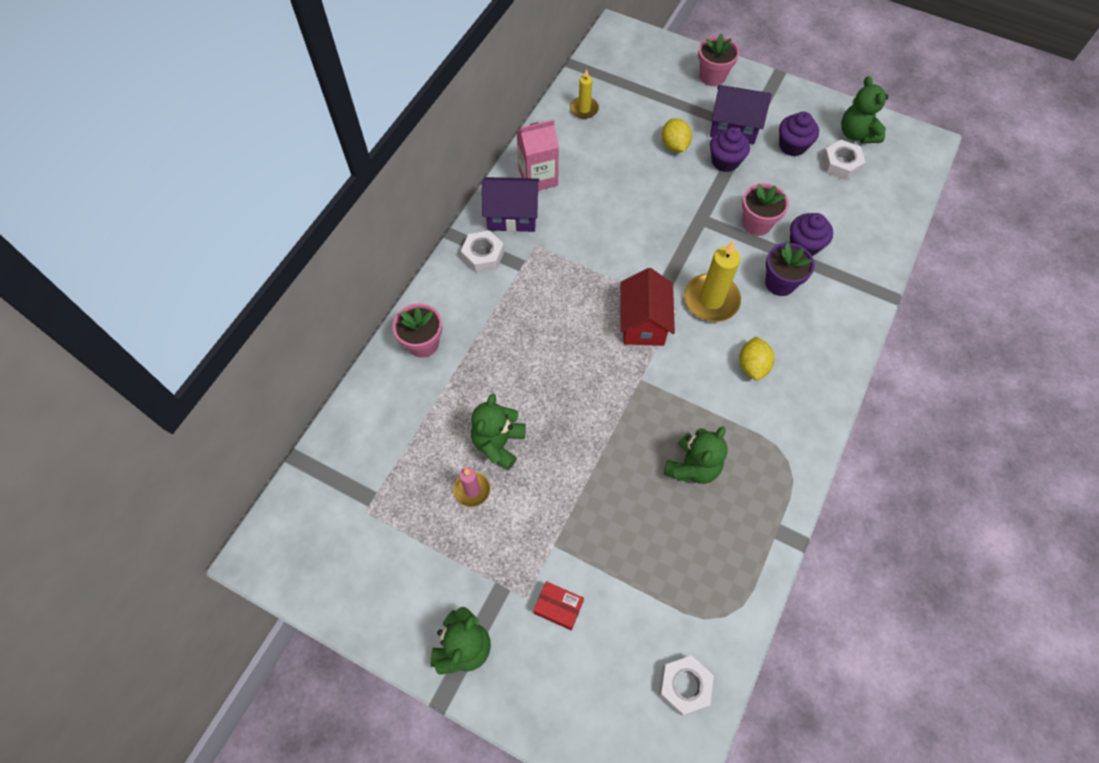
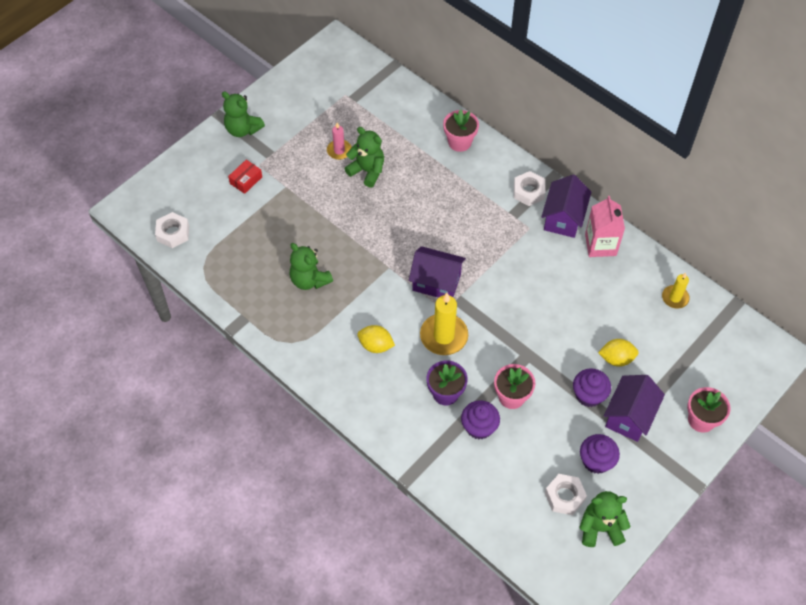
camera: 105 degrees right, 5 degrees down
(643, 323) = (436, 282): red house -> purple house

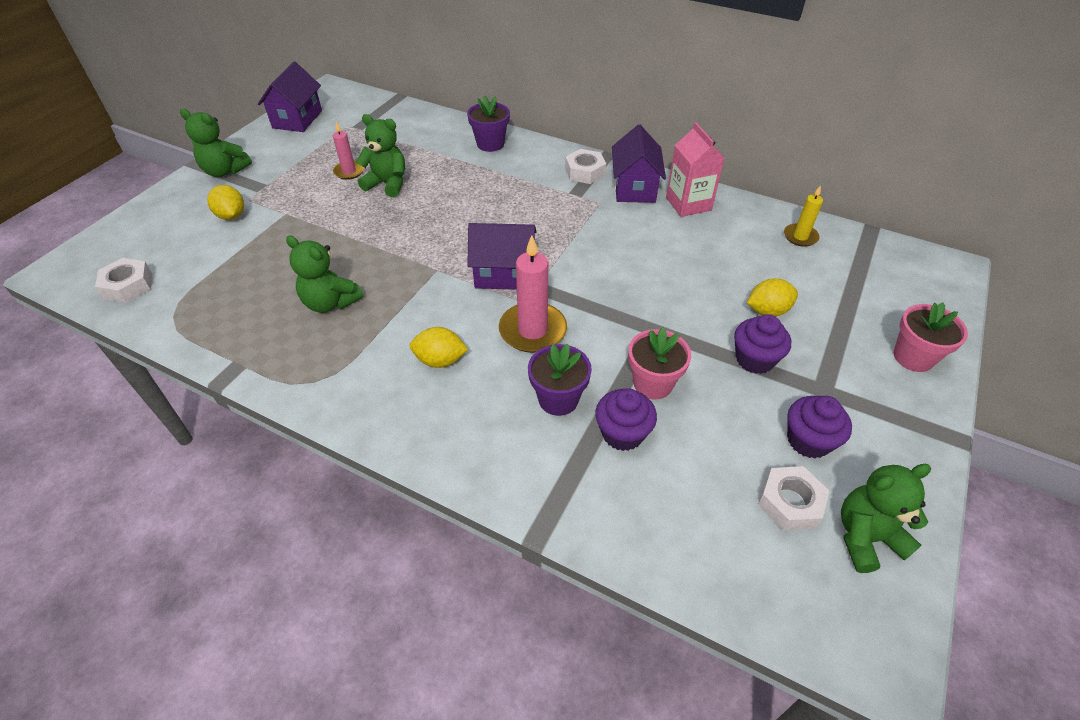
camera: 15 degrees left, 10 degrees down
(246, 180) = (232, 216): red box -> yellow lemon
(444, 336) = (532, 330): yellow candle -> pink candle
(459, 142) = (490, 144): pink flower pot -> purple flower pot
(629, 416) = (820, 373): purple house -> purple house (297, 119)

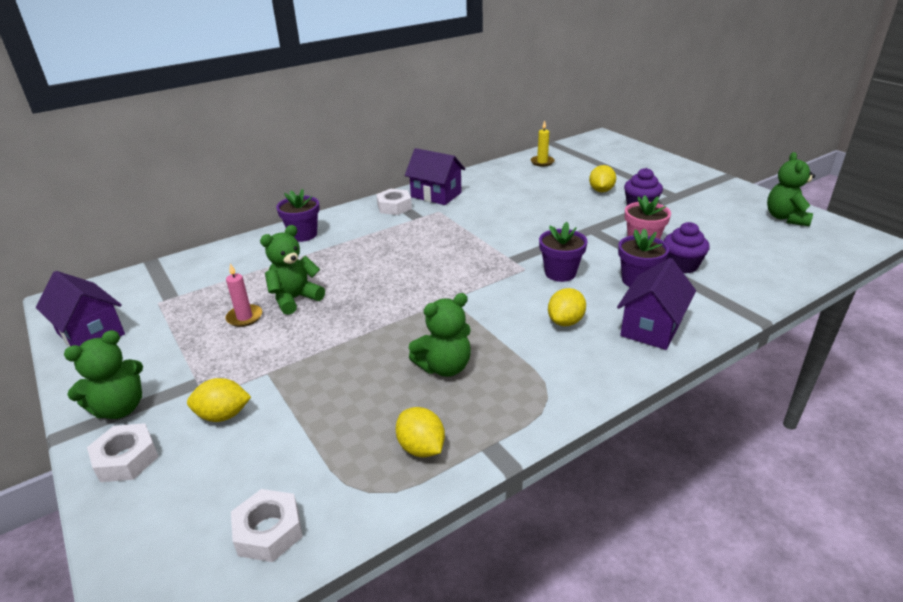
camera: 60 degrees left, 15 degrees down
(225, 326) = (421, 448): none -> yellow lemon
(504, 274) = (485, 269): purple house -> purple house (651, 327)
(532, 330) = (560, 273): pink candle -> purple flower pot
(688, 204) = (474, 183): pink carton -> none
(790, 503) = (756, 230): white nut -> white nut (126, 459)
(808, 440) = (713, 211): purple cupcake -> none
(913, 357) = (664, 167): pink flower pot -> none

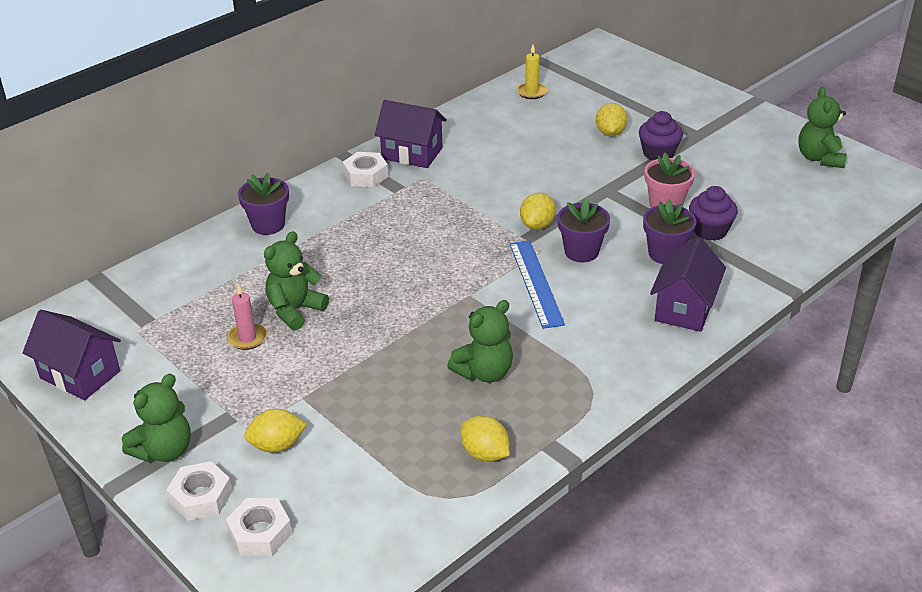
camera: 10 degrees left, 5 degrees up
(269, 531) = (370, 541): white nut -> white nut (260, 533)
(513, 294) = (536, 283): none -> blue ruler
(565, 321) = (597, 310): yellow lemon -> yellow lemon (537, 225)

